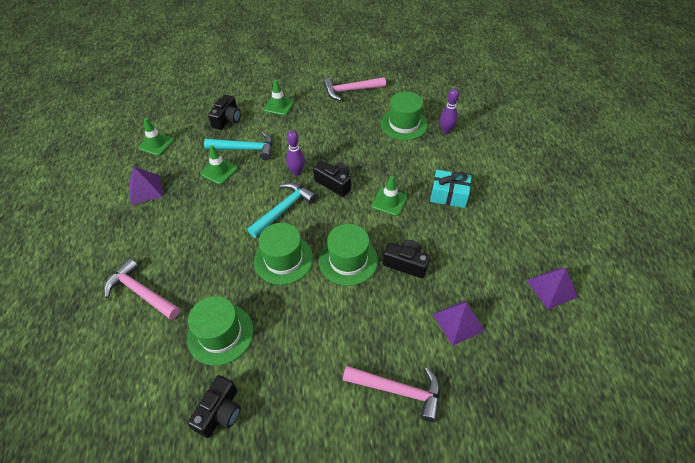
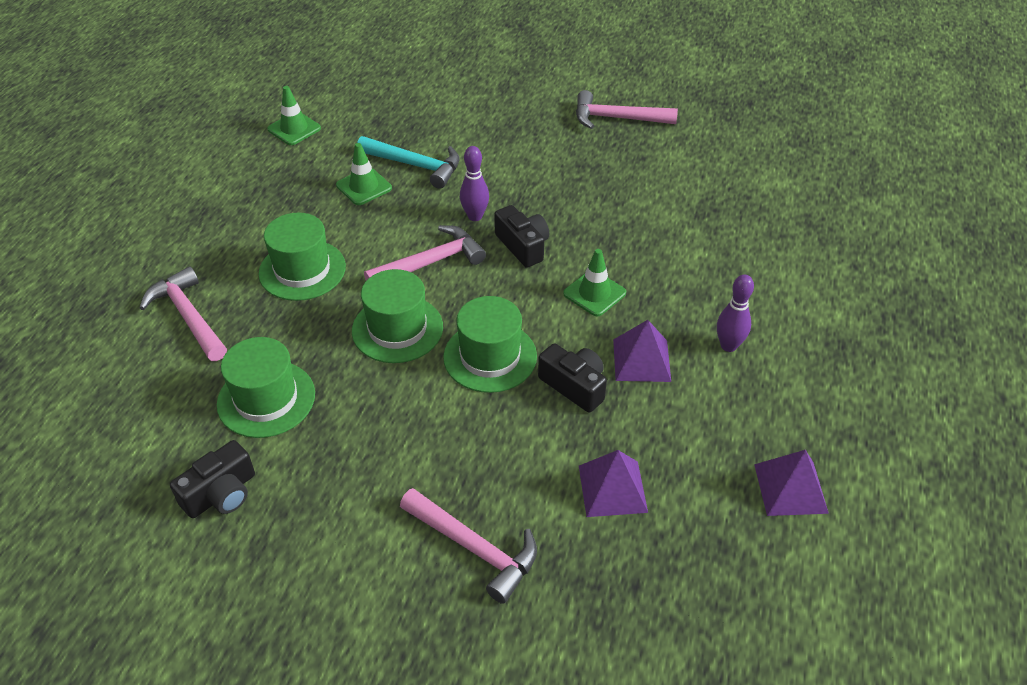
camera: 20 degrees right, 5 degrees down
(145, 189) = (252, 186): purple pyramid -> purple pyramid (641, 360)
(227, 119) = (409, 118): black camera -> none
(279, 106) = (494, 116): green traffic cone -> none
(284, 209) = (431, 262): turquoise hammer -> pink hammer
(404, 124) = (677, 187): green hat -> green hat (302, 270)
(446, 130) = (742, 213): purple bowling pin -> purple bowling pin (728, 346)
(449, 195) = (694, 309): turquoise gift -> none

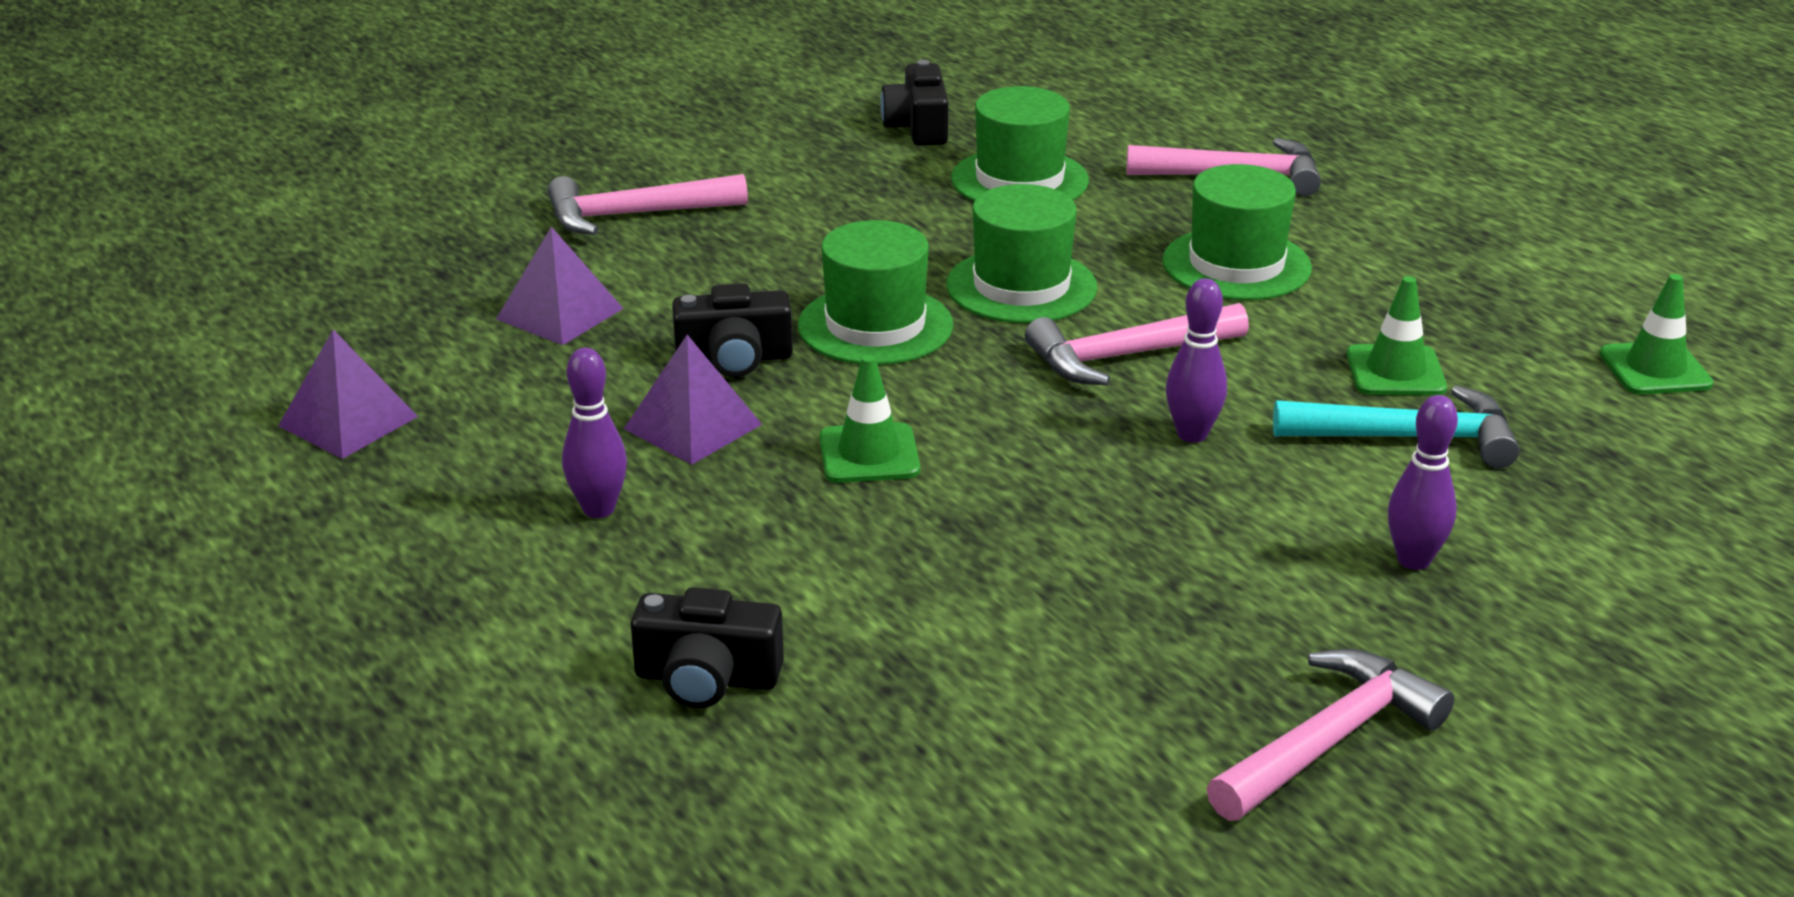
camera: 130 degrees right, 15 degrees down
(415, 165) = (1409, 437): turquoise hammer -> turquoise hammer turned 150 degrees counterclockwise
(431, 262) = (1126, 356): pink hammer -> pink hammer turned 60 degrees clockwise
(500, 136) = (1413, 560): none -> purple bowling pin
(523, 246) = (1060, 444): black camera -> black camera (707, 678)

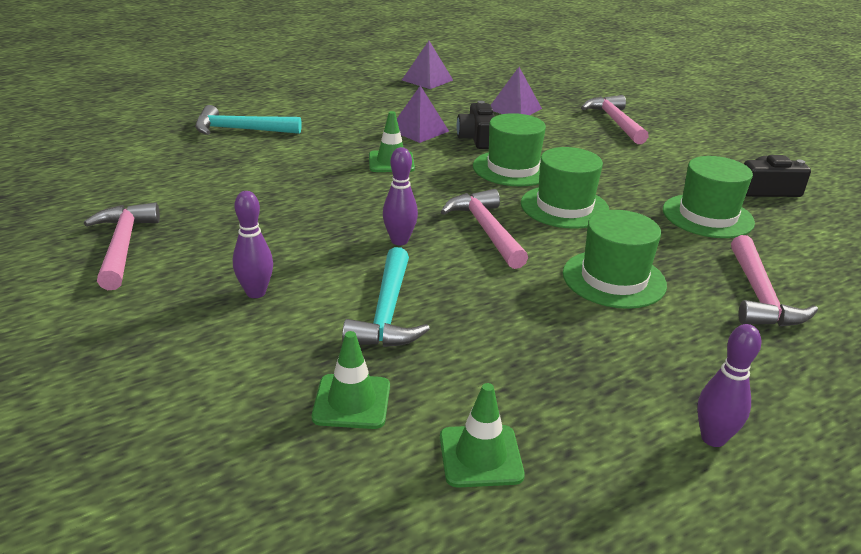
camera: 90 degrees right, 0 degrees up
(598, 509) = (358, 115): purple bowling pin -> purple bowling pin (713, 438)
(707, 678) = (240, 130): black camera -> turquoise hammer
(1329, 740) = (123, 246): pink hammer -> pink hammer turned 150 degrees counterclockwise
(1395, 371) = (472, 321): green traffic cone -> green traffic cone (351, 402)

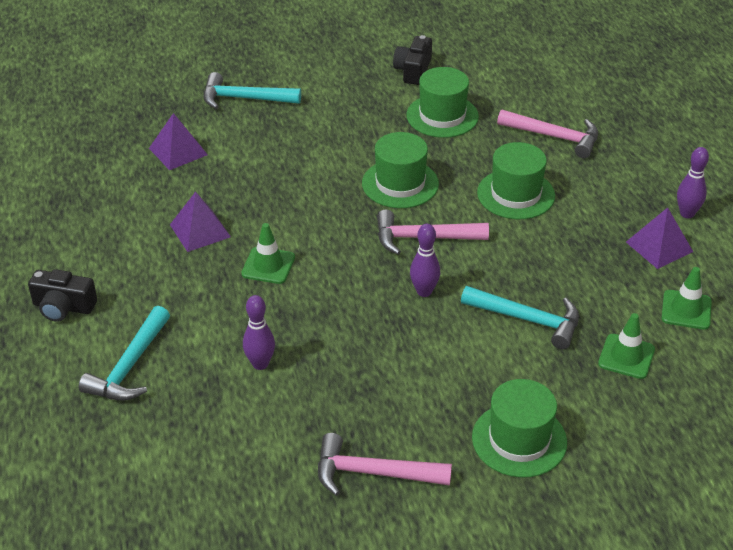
camera: 70 degrees left, 10 degrees up
(256, 293) = (480, 389): purple bowling pin -> purple bowling pin (260, 364)
(427, 80) = (57, 191): purple pyramid -> purple pyramid (659, 246)
(477, 139) = (240, 196): black camera -> black camera (63, 307)
(513, 168) = (316, 191): green hat -> green hat (519, 440)
(615, 122) = (244, 99): pink hammer -> turquoise hammer

